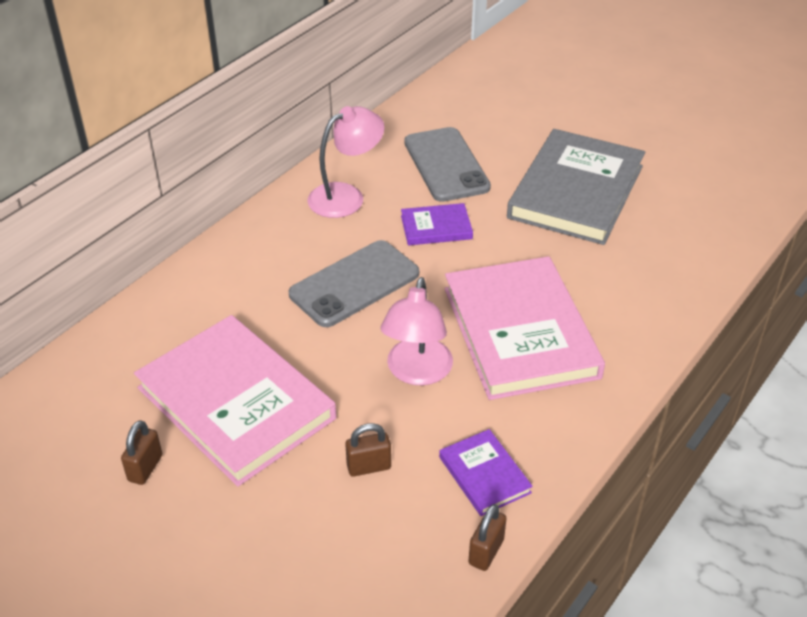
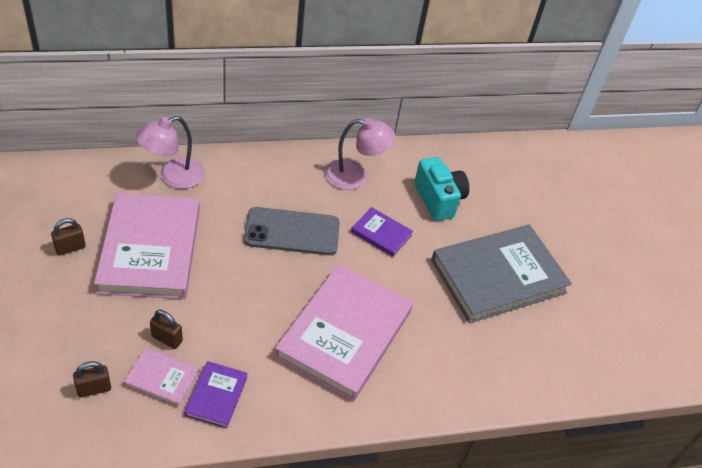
camera: 35 degrees right, 5 degrees up
(414, 504) = (162, 379): none -> pink book
(417, 372) = (258, 309): pink lamp -> pink lamp (173, 177)
(446, 165) = (438, 199): grey phone -> turquoise camera
(486, 552) = (162, 437): brown padlock -> brown padlock (94, 389)

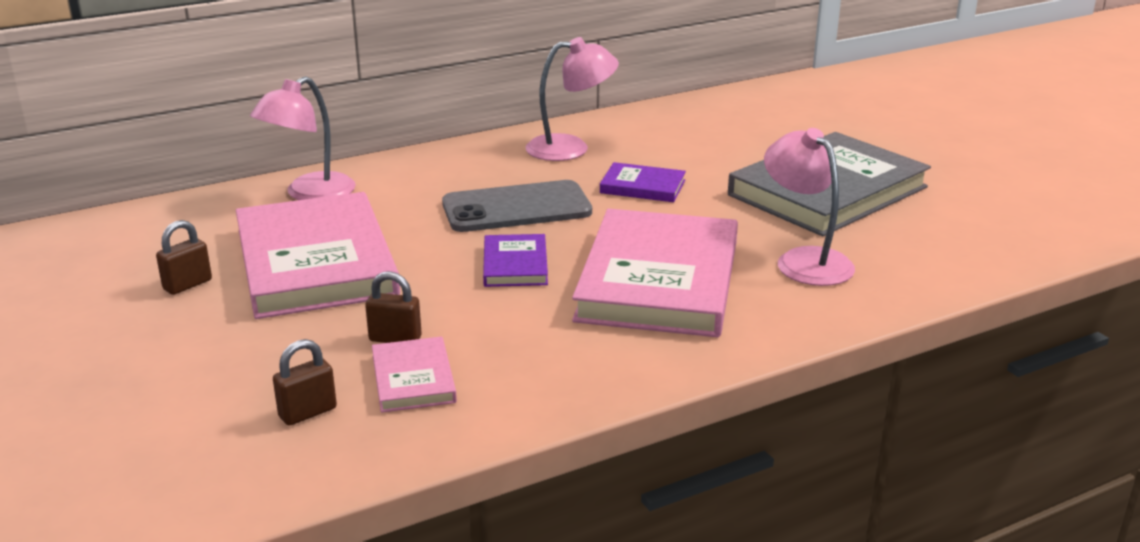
camera: 10 degrees left, 20 degrees down
(162, 379) = (413, 379): pink book -> pink book turned 75 degrees clockwise
(216, 396) = (510, 377): purple book -> purple book (515, 265)
(438, 199) = (697, 146): turquoise camera -> none
(444, 343) = (804, 260): none -> pink lamp

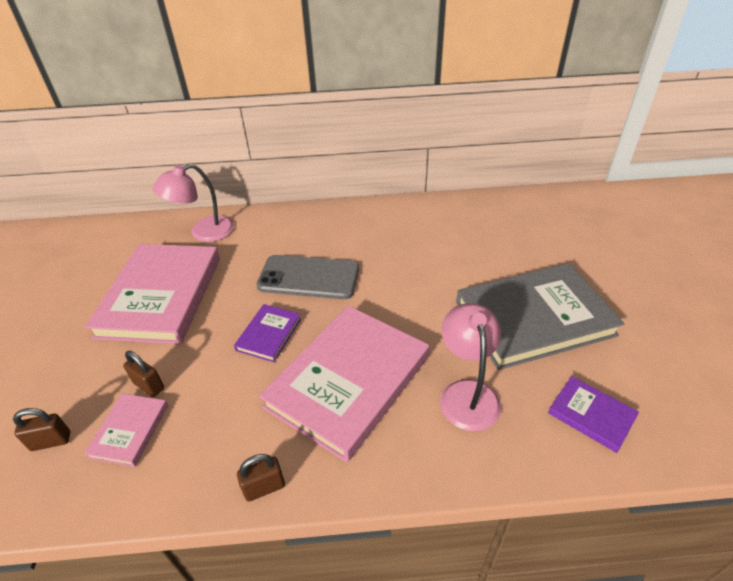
camera: 25 degrees right, 15 degrees up
(187, 285) = (84, 296): brown padlock -> brown padlock (264, 487)
(570, 148) = (382, 227): pink lamp -> none
(642, 186) = (403, 277): purple book -> purple book (591, 415)

